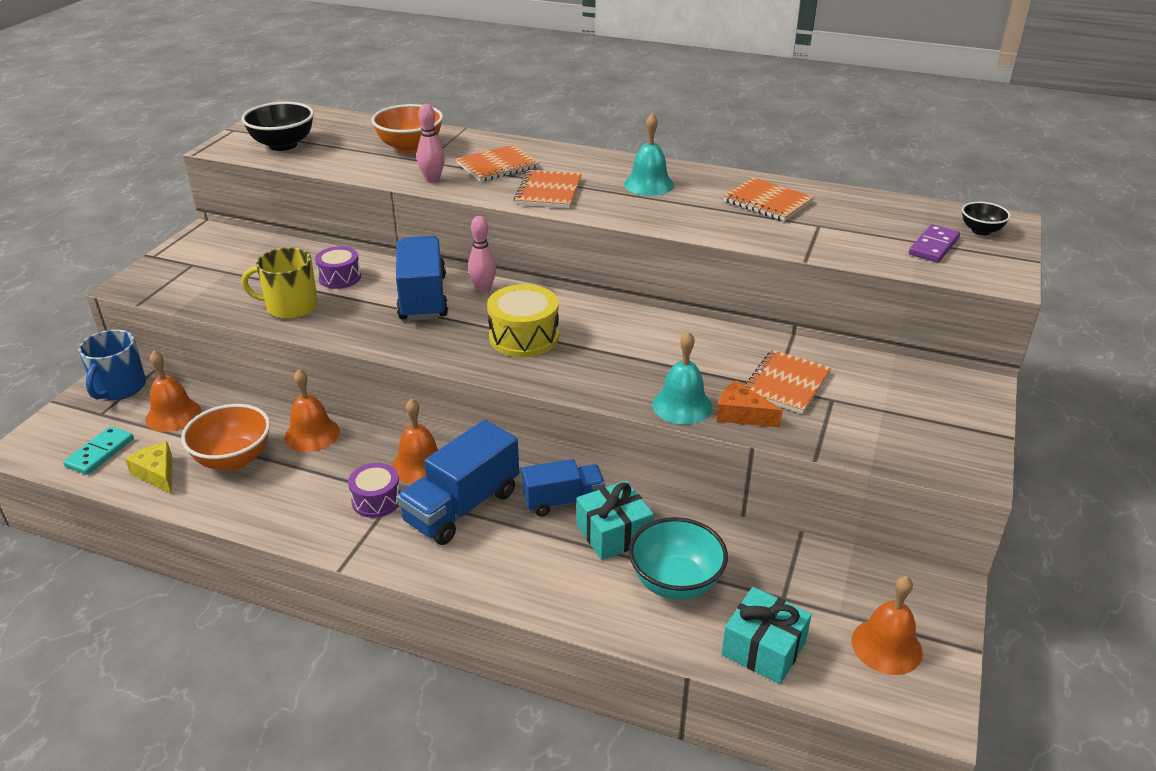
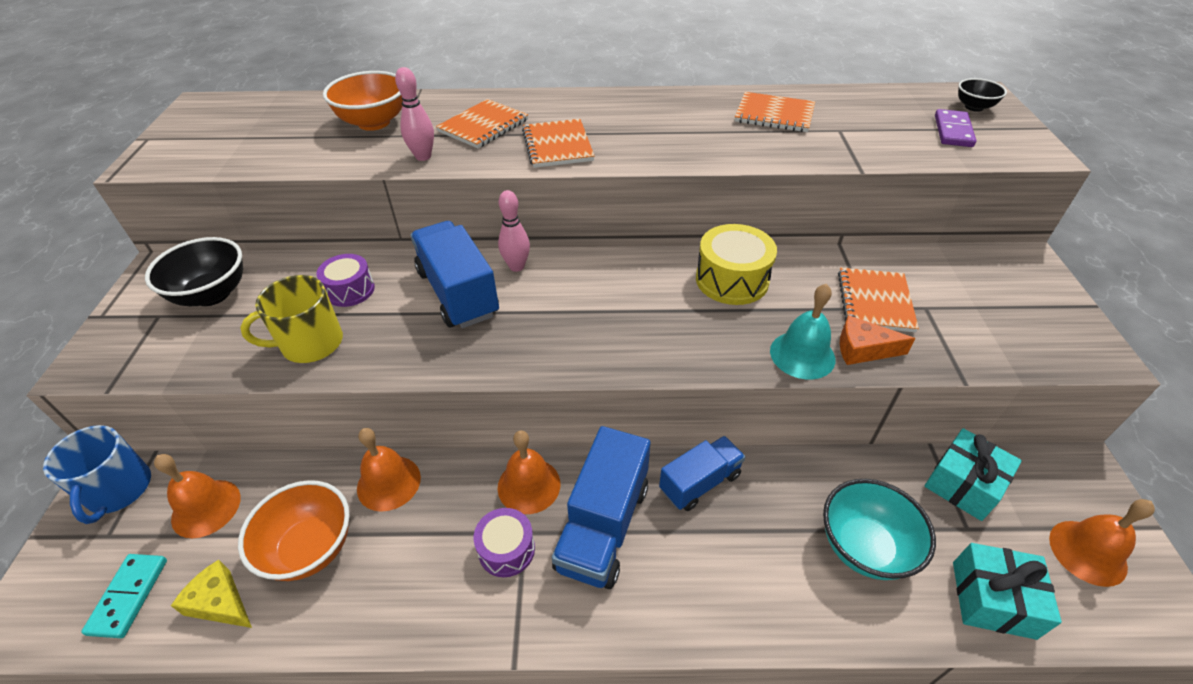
camera: 20 degrees left, 10 degrees up
(283, 145) = (220, 146): black bowl -> black bowl (212, 294)
(524, 337) = (594, 314): yellow drum -> yellow drum (732, 280)
(614, 533) = (771, 506): turquoise gift -> turquoise gift (963, 484)
(649, 184) = (650, 118): turquoise bell -> none

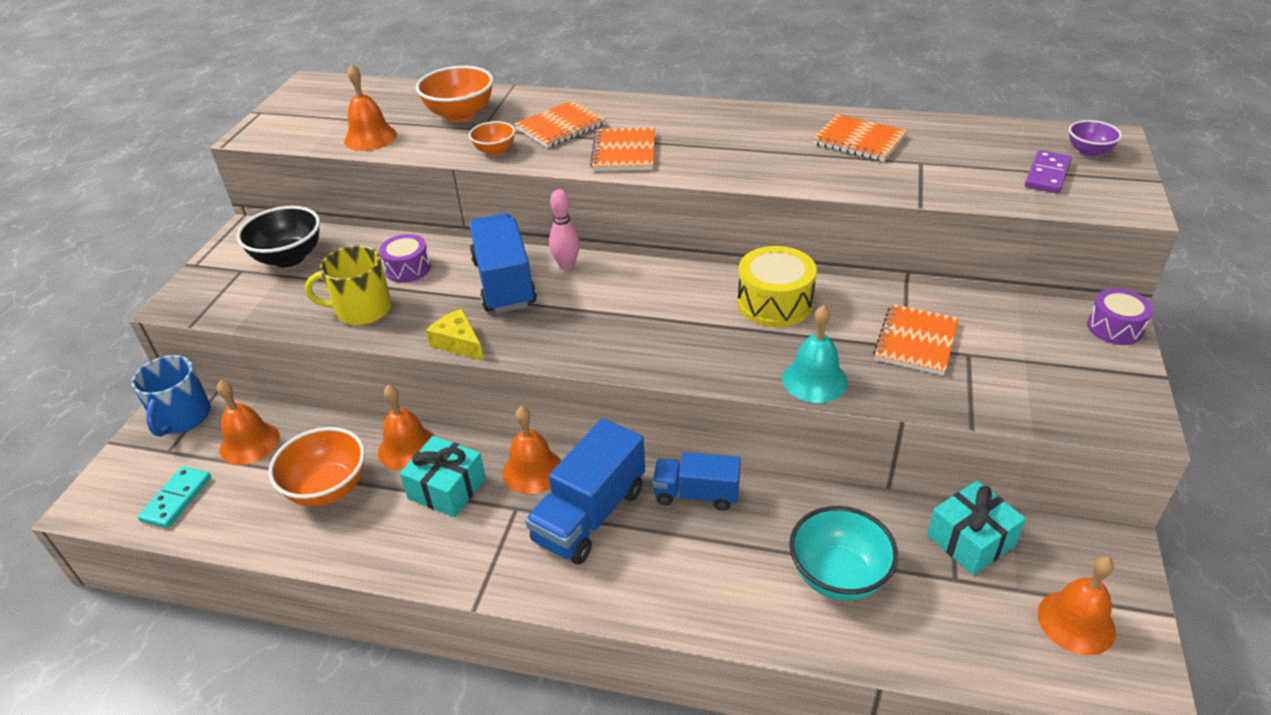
camera: 15 degrees right, 5 degrees down
(220, 602) = (246, 516): yellow cheese -> yellow cheese (458, 343)
(281, 155) = (370, 137): none -> orange bell
(423, 156) = (495, 151): pink bowling pin -> orange bowl
(506, 549) = (496, 519): purple drum -> purple drum (1114, 328)
(700, 482) = (696, 494): blue truck -> blue truck turned 150 degrees counterclockwise
(863, 349) = (880, 383): orange cheese -> none
(974, 107) = (1088, 151): black bowl -> purple bowl
(993, 599) = (950, 642): turquoise gift -> turquoise gift (447, 488)

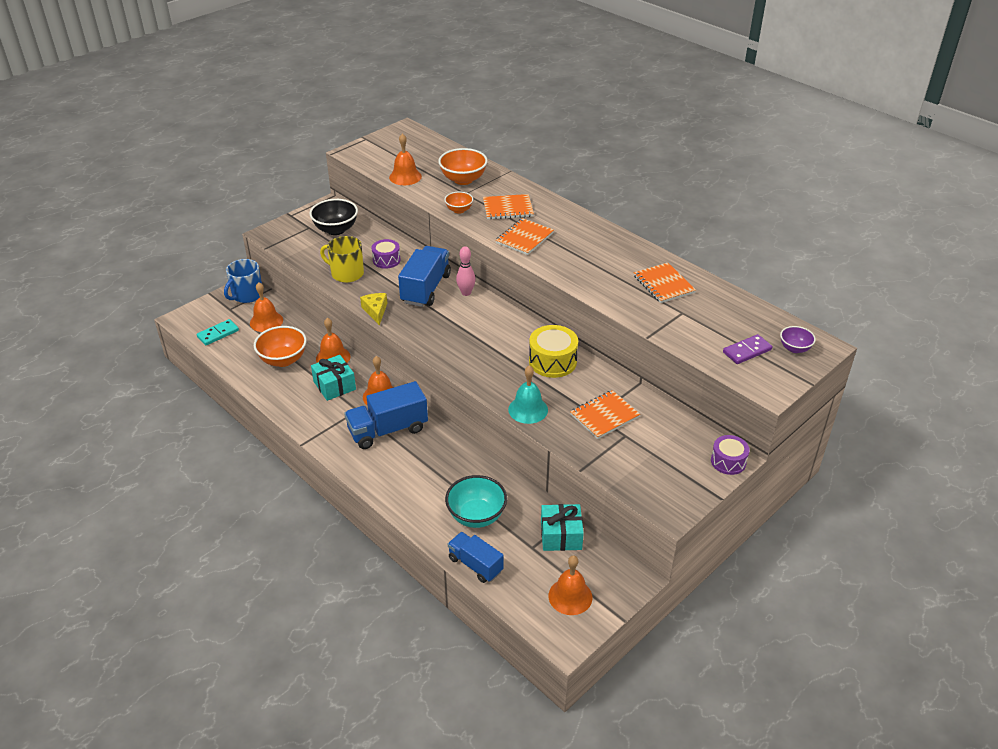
camera: 30 degrees right, 0 degrees up
(696, 494) = (447, 446): blue truck -> blue truck (475, 565)

